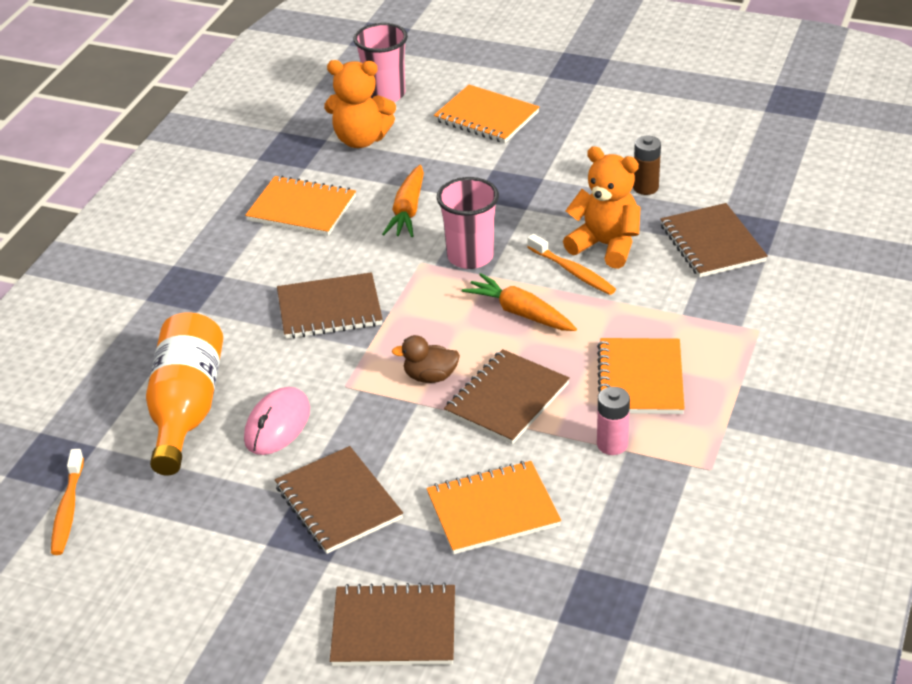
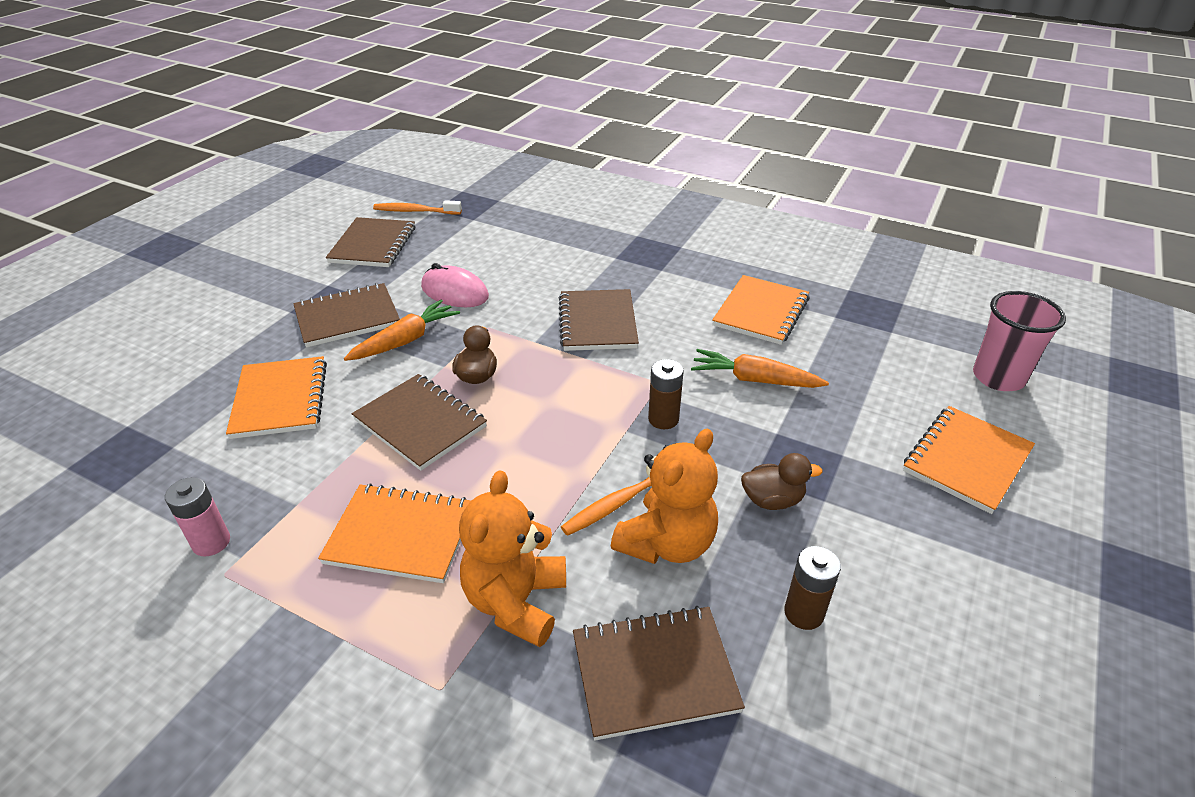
camera: 95 degrees right, 0 degrees up
(186, 409) = (494, 253): orange bottle -> none
(361, 139) = (894, 355): orange teddy bear -> orange teddy bear (516, 602)
(394, 628) = (197, 337): brown notebook -> brown notebook (373, 245)
(470, 256) = (663, 419): pink cup -> brown battery
(520, 313) = (553, 448): orange carrot -> orange carrot (405, 340)
(549, 200) = (772, 500): none -> brown duck
(612, 444) = (312, 494): pink battery -> pink battery (211, 542)

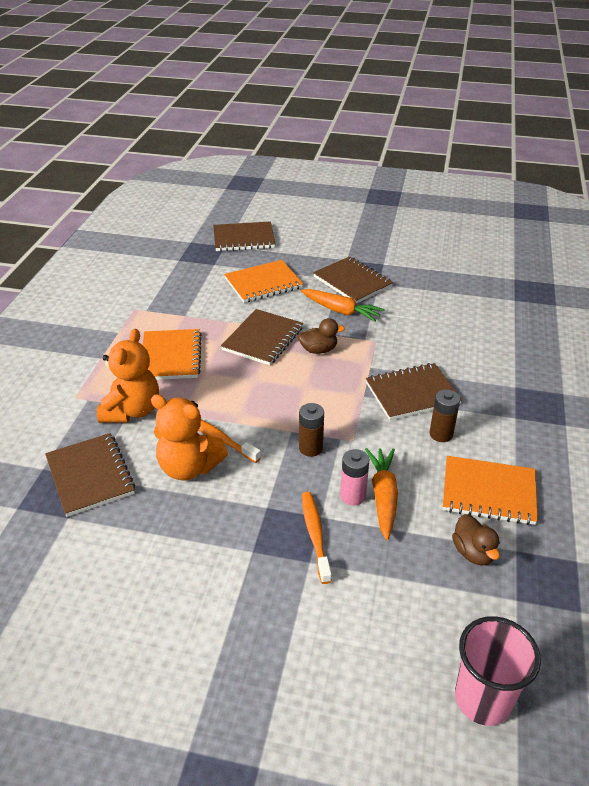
camera: 75 degrees right, 0 degrees up
(211, 542) = (153, 299): pink battery -> pink battery (353, 496)
(373, 245) = (442, 266): brown notebook -> brown notebook (244, 238)
(415, 211) = (503, 270): orange toothbrush -> orange toothbrush (315, 535)
(455, 292) = (408, 316): pink mouse -> none
(516, 602) = (132, 411): orange teddy bear -> orange teddy bear turned 105 degrees clockwise
(772, 500) = (243, 519): brown duck -> brown duck (473, 552)
(804, 613) = (142, 543): brown battery -> brown battery (441, 434)
(966, 461) = (333, 657): orange notebook -> none

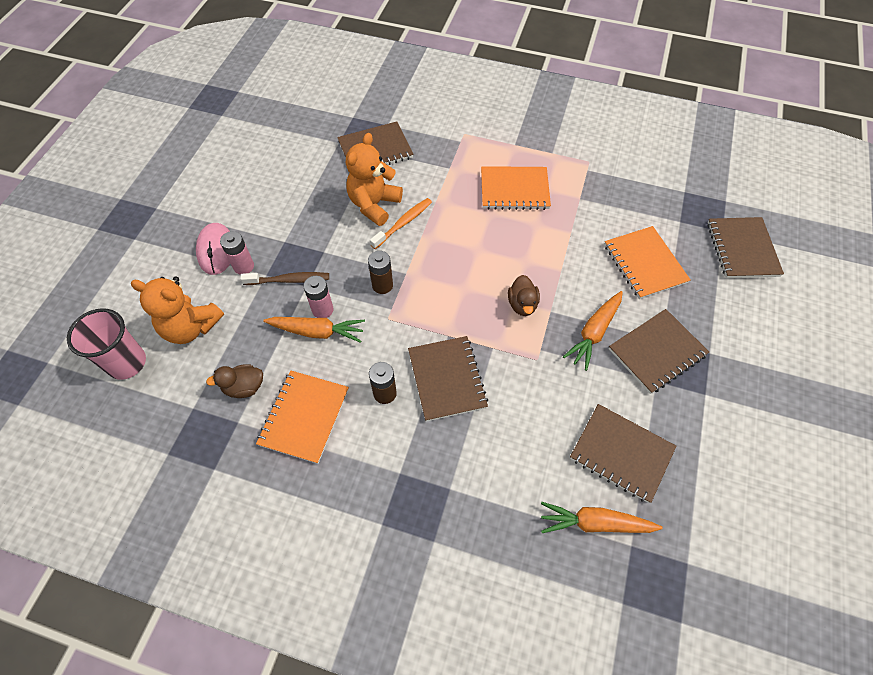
camera: 95 degrees right, 20 degrees up
(132, 411) = (444, 168): orange teddy bear -> orange teddy bear (191, 327)
(263, 339) = (541, 259): brown notebook -> brown notebook (621, 453)
(274, 631) = (216, 250): none -> pink mouse
(299, 590) = (244, 266): none -> pink battery
(315, 535) = (289, 280): orange toothbrush -> brown toothbrush
(506, 314) = (595, 523): none -> orange carrot

